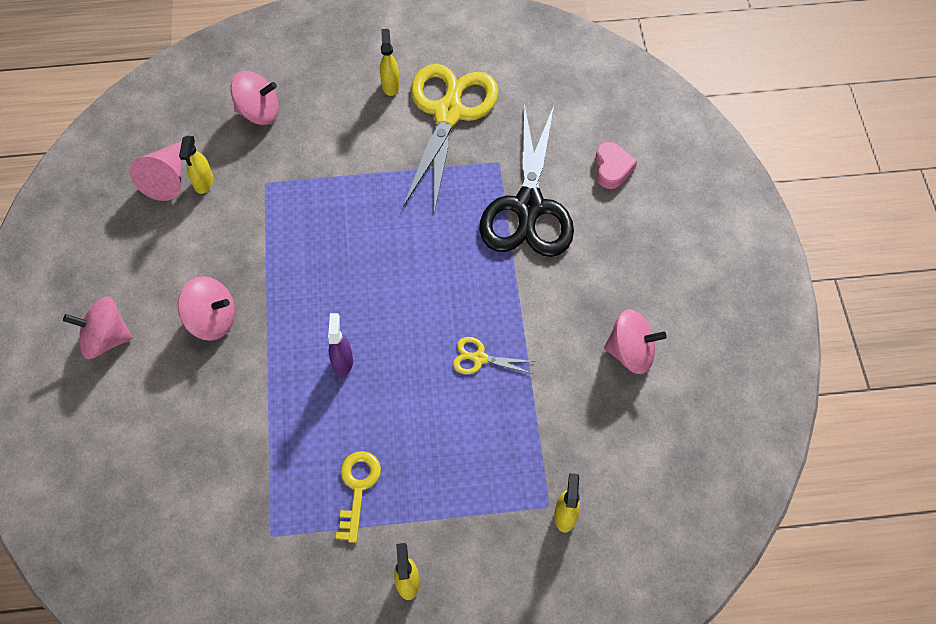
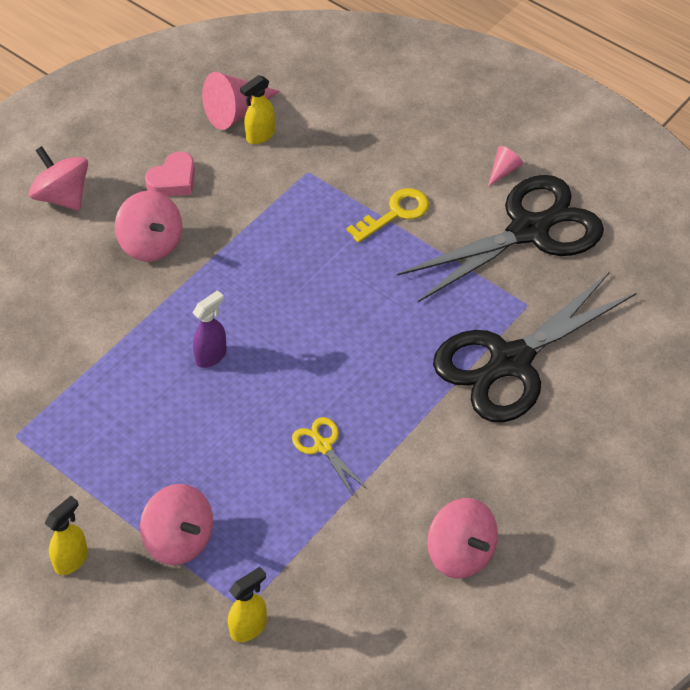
camera: 45 degrees right, 10 degrees down
(259, 112) = (366, 113): pink spinning top -> pink spinning top (179, 540)
(357, 488) = (114, 459): yellow key -> yellow key (395, 213)
(390, 85) = (503, 171): yellow spray bottle -> pink cone
(448, 112) = (530, 230): yellow scissors -> black scissors
(612, 168) = (630, 391): pink heart -> pink heart (173, 180)

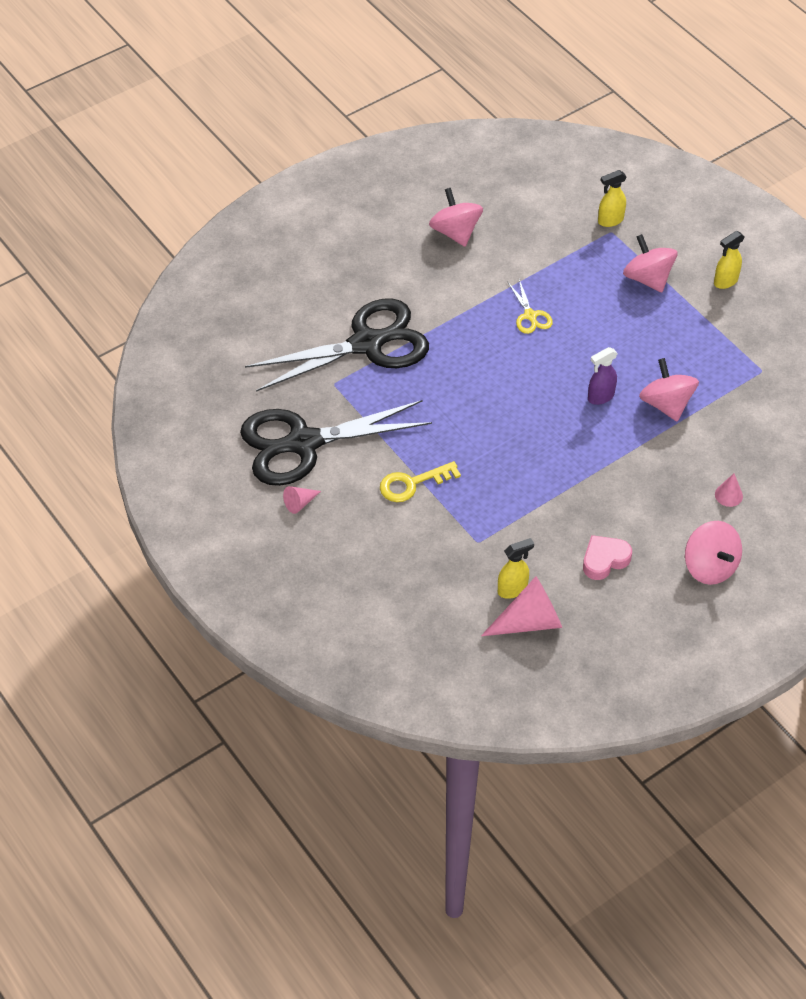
camera: 165 degrees left, 0 degrees up
(47, 273) = (728, 495): none -> pink cone
(151, 244) = (634, 502): pink spinning top -> pink spinning top (666, 404)

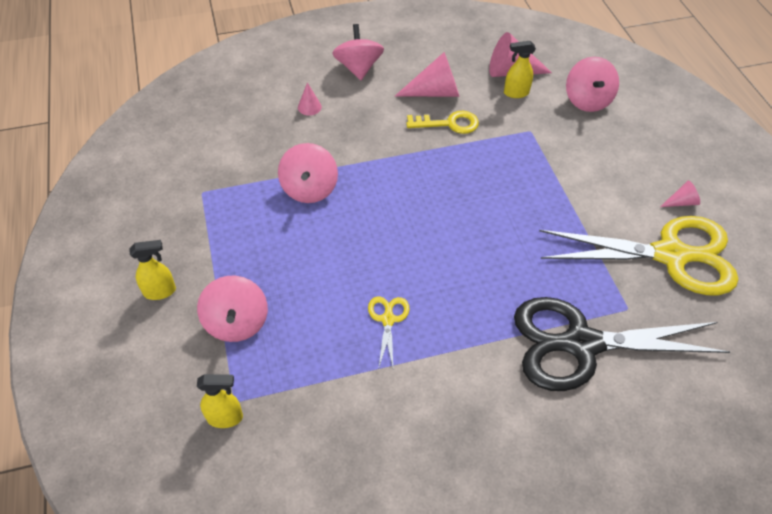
camera: 160 degrees left, 0 degrees up
(302, 443) = (671, 255): black scissors -> yellow scissors
(412, 484) = (572, 189): yellow key -> yellow key (449, 124)
(455, 232) = (424, 470): pink spinning top -> pink spinning top (587, 100)
(600, 397) = (364, 213): purple spray bottle -> none
(604, 560) = (435, 92): pink heart -> pink cone

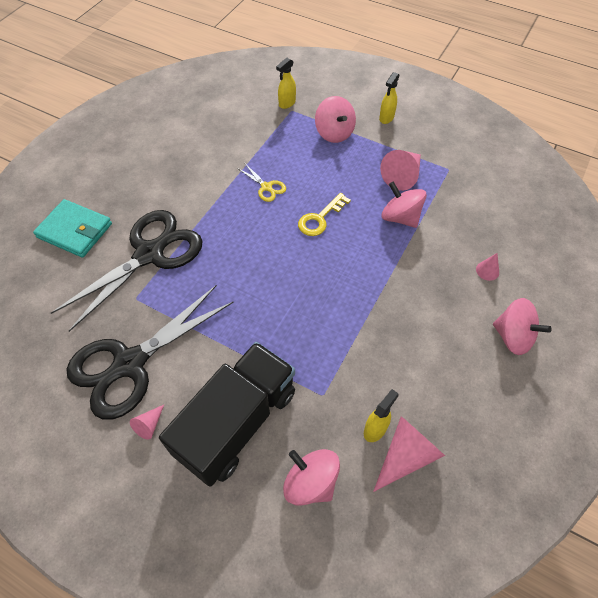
camera: 135 degrees right, 5 degrees up
(236, 322) = (334, 133): pink spinning top -> pink spinning top turned 150 degrees counterclockwise
(435, 92) = (432, 366): pink cone -> pink cone (403, 176)
(449, 124) = (386, 344): yellow key -> yellow key (320, 218)
(609, 158) = (237, 422): none -> black truck
(651, 446) = (75, 231): none -> turquoise wallet
(671, 255) = (129, 364): yellow scissors -> black scissors

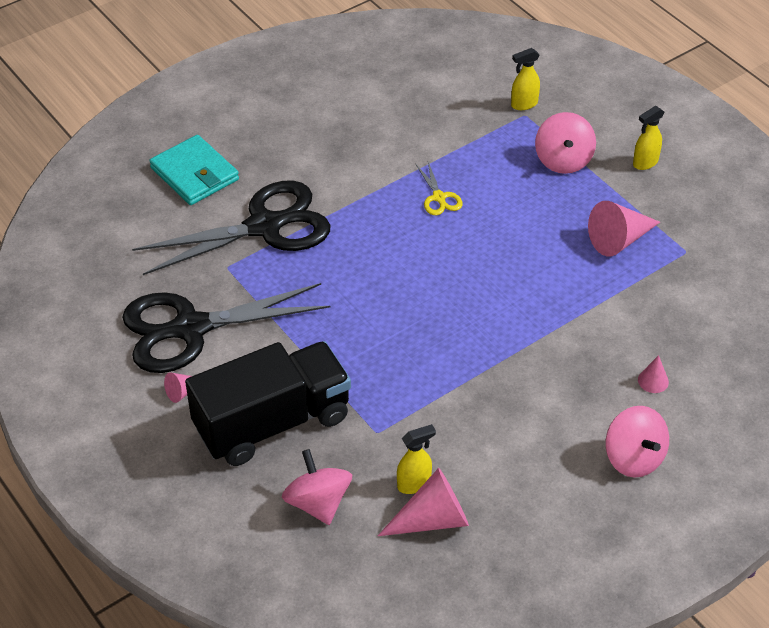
camera: 25 degrees right, 10 degrees down
(320, 218) = (483, 254): yellow key -> none
(400, 217) = (584, 286): pink spinning top -> none

